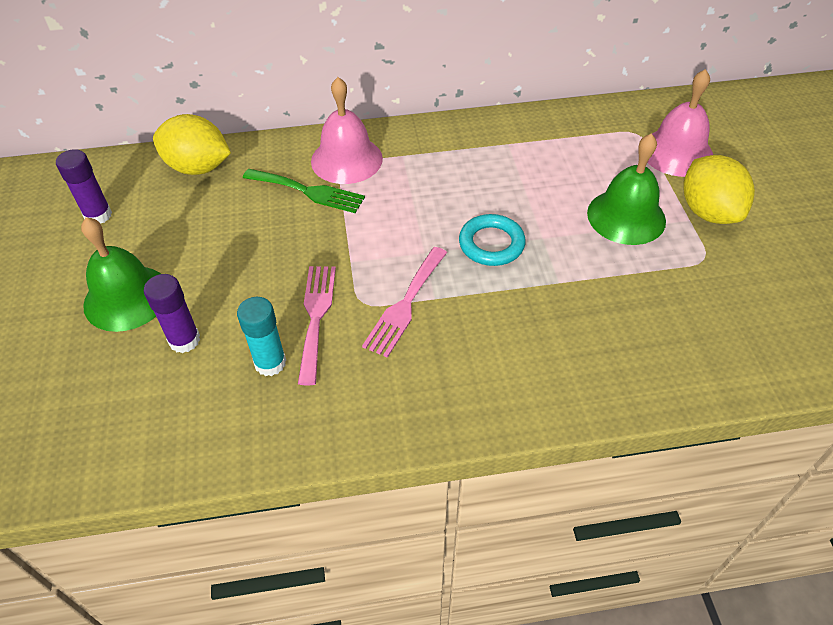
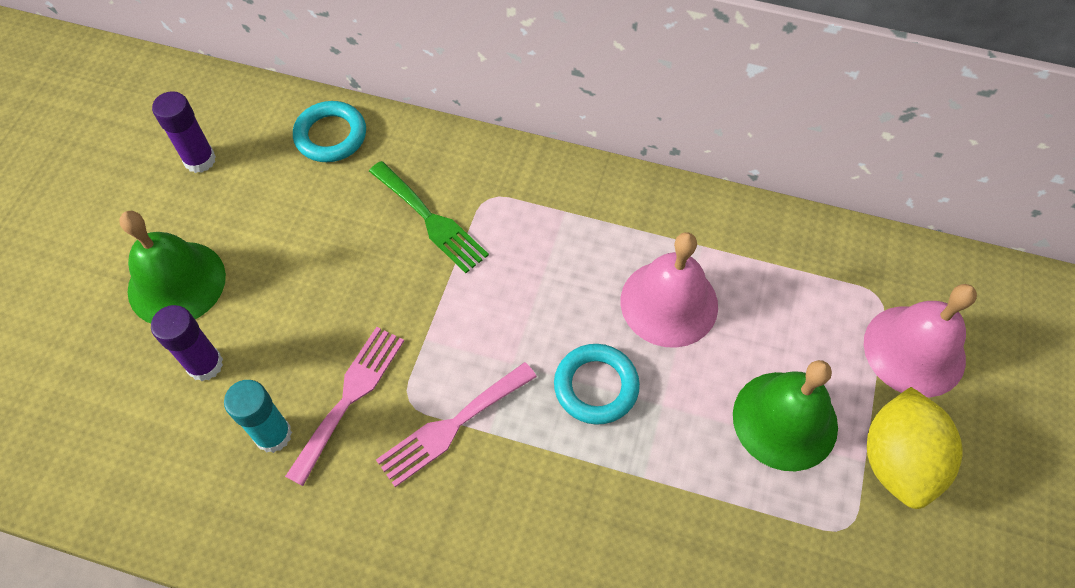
camera: 25 degrees right, 10 degrees up
(198, 167) = (331, 136): yellow lemon -> turquoise ring
(346, 159) = (497, 191): pink bell -> pink bell (669, 303)

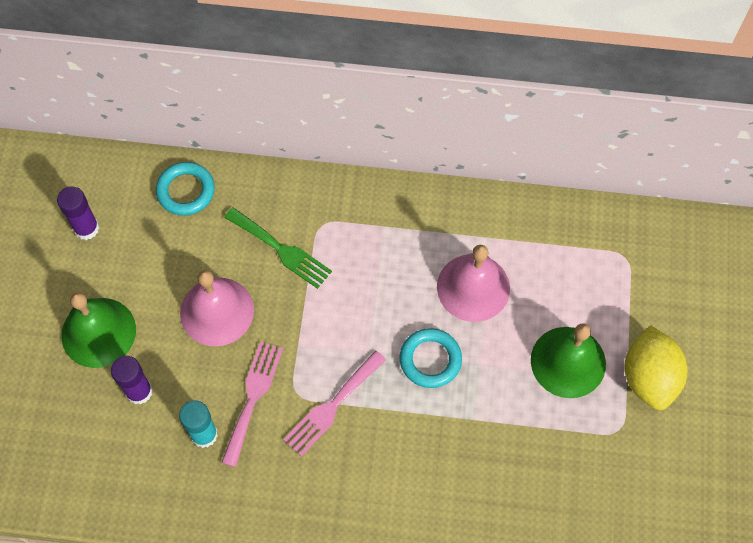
camera: 10 degrees left, 5 degrees up
(914, 350) = (654, 295): pink bell -> pink bell (217, 311)

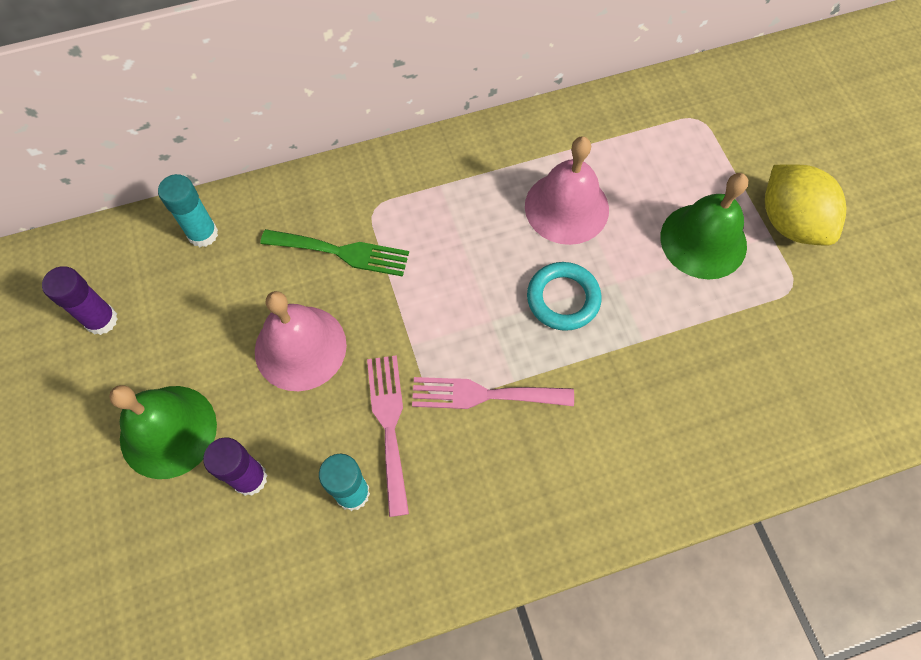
camera: 25 degrees left, 0 degrees up
(186, 191) = (203, 234): turquoise ring -> turquoise glue stick
(332, 406) = (484, 395): pink fork -> pink fork turned 75 degrees clockwise

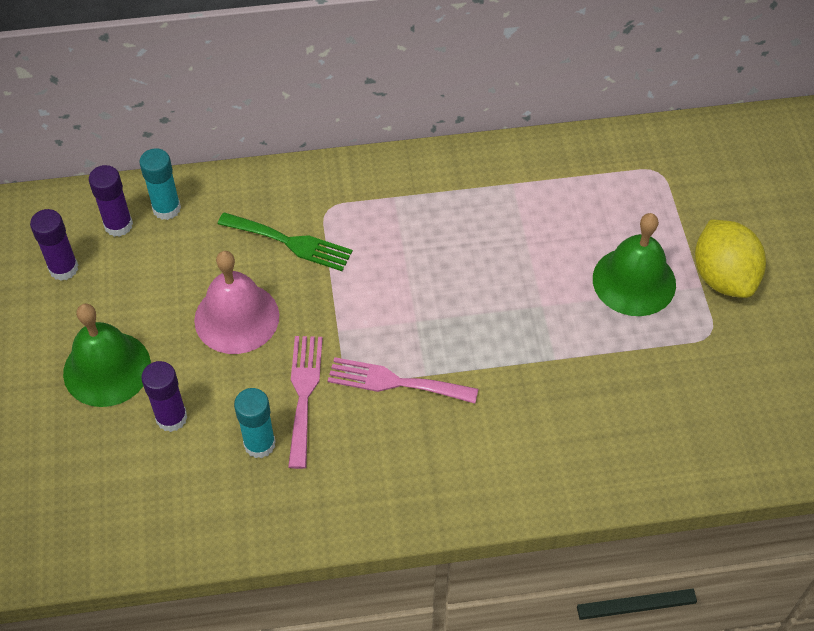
camera: 10 degrees right, 10 degrees down
(154, 261) = (118, 225): none -> purple glue stick
(563, 299) = (487, 312): turquoise ring -> none
(566, 207) = (509, 233): pink bell -> none

